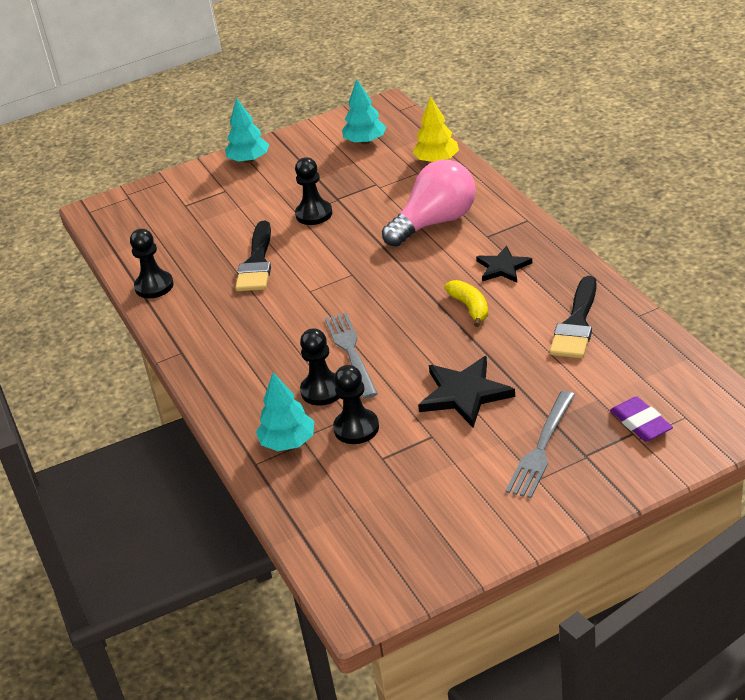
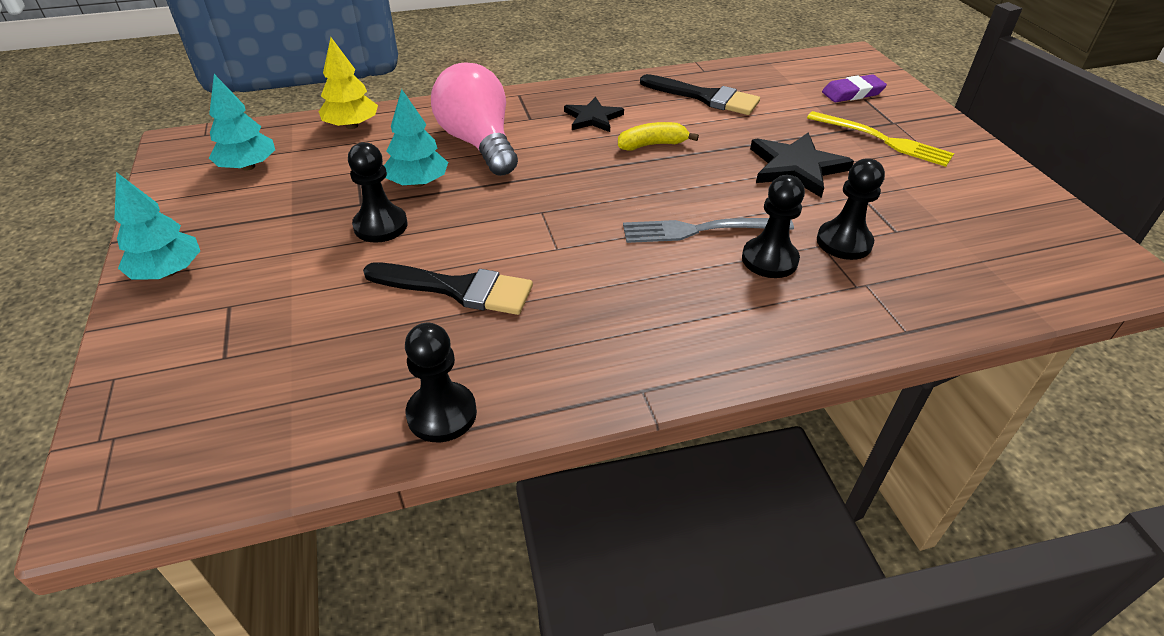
camera: 85 degrees left, 5 degrees up
(288, 442) = (866, 298): turquoise tree -> turquoise tree (418, 183)
(541, 449) = (884, 140): grey fork -> yellow fork

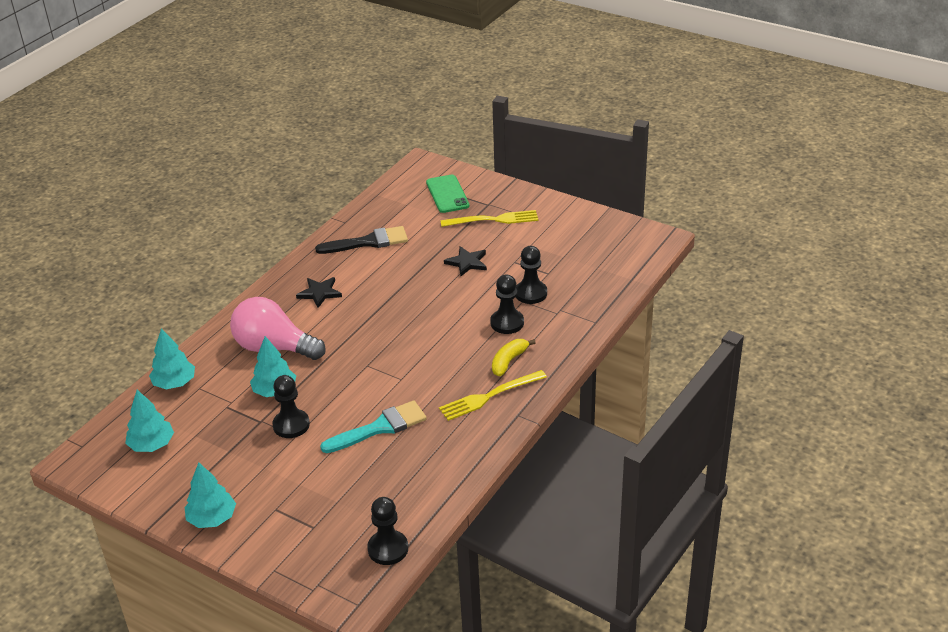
camera: 40 degrees left, 5 degrees down
(352, 125) = (174, 383): yellow tree -> turquoise tree
(442, 414) = (448, 478): black pawn -> black pawn (388, 549)
(458, 289) = (380, 427): black brush -> turquoise brush
(633, 338) = (488, 397): none -> yellow fork
(652, 145) = (376, 291): yellow banana -> yellow banana (509, 361)
(699, 230) = (458, 327): grey fork -> none
(796, 167) = (467, 262): black star -> black star, size x0.65
(852, 93) = (447, 194): purple eraser -> green phone

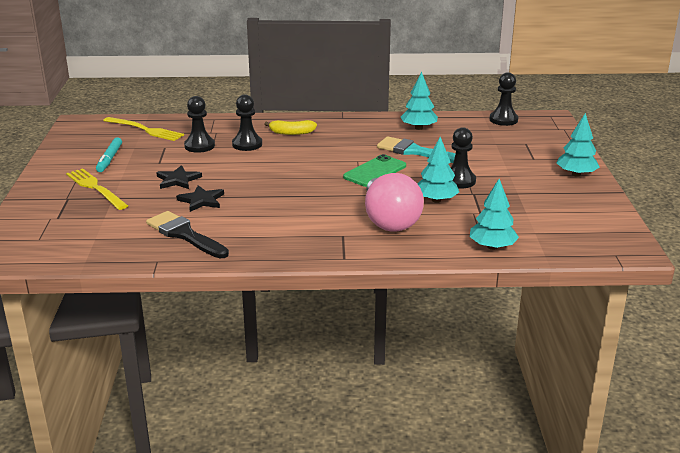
camera: 125 degrees left, 10 degrees down
(152, 445) = (563, 224): turquoise tree -> turquoise tree (418, 128)
(319, 293) = (291, 229): black star -> black star (201, 200)
(447, 194) = (60, 223): green phone -> green phone (375, 171)
(488, 397) = (337, 129): yellow fork -> yellow fork (146, 130)
(548, 238) = (110, 159): none -> turquoise marker

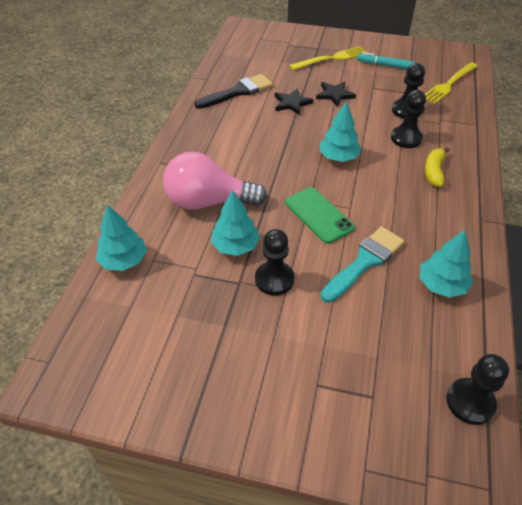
camera: 105 degrees right, 20 degrees up
(576, 174) = (252, 418): turquoise tree -> turquoise tree (338, 157)

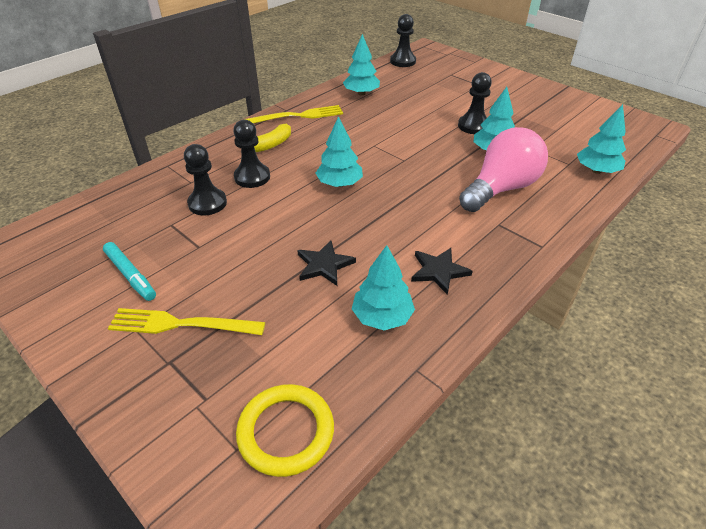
camera: 150 degrees left, 5 degrees down
(208, 202) = (501, 189): pink light bulb -> pink light bulb turned 75 degrees counterclockwise
(238, 92) = (382, 316): black brush -> turquoise tree
(246, 47) = (286, 432): none -> yellow ring
(319, 215) = (405, 148): green phone -> none
(334, 95) = (257, 255): black star -> black star (439, 271)
(365, 261) = (398, 115): turquoise brush -> none
(448, 84) = (111, 215): yellow fork -> yellow fork (299, 116)

